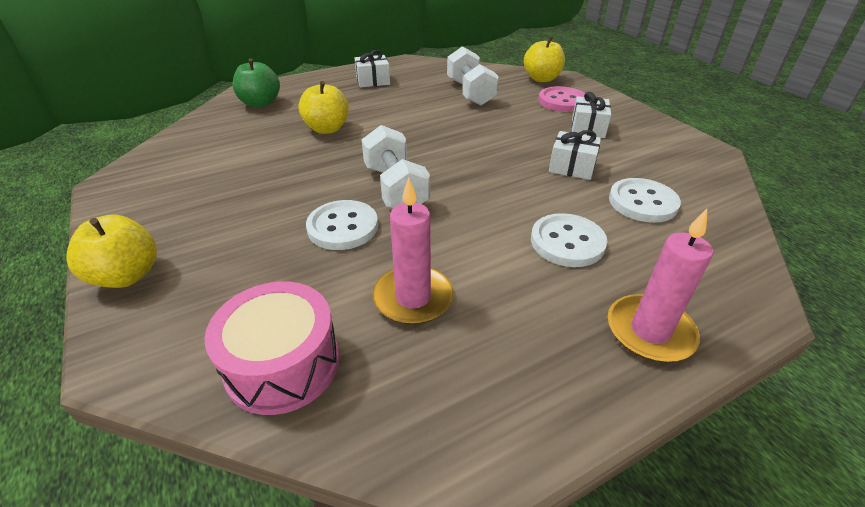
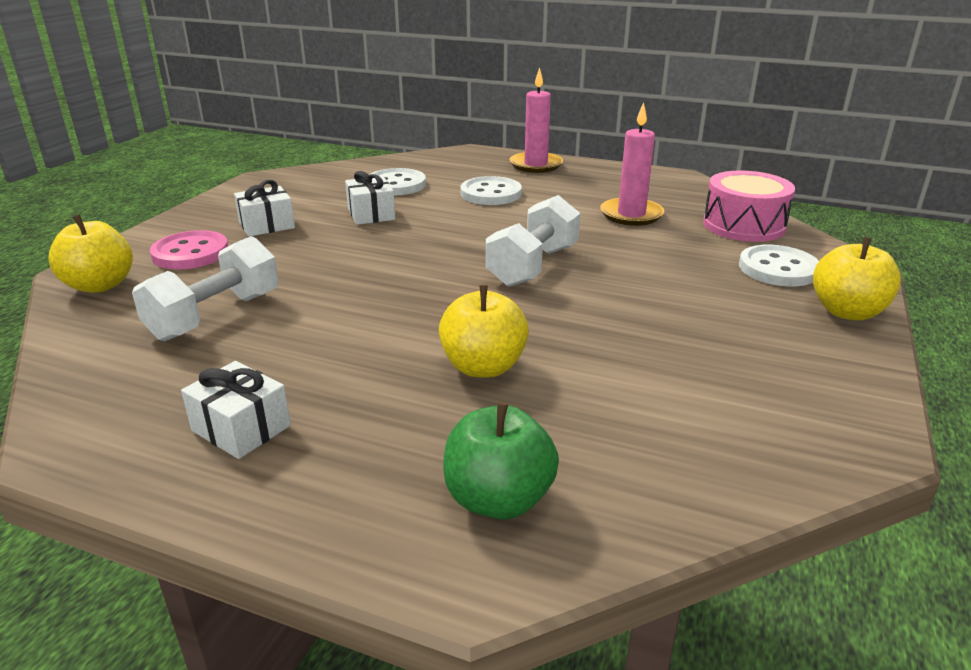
camera: 130 degrees left, 10 degrees down
(343, 227) = (623, 262): white button -> white button (778, 269)

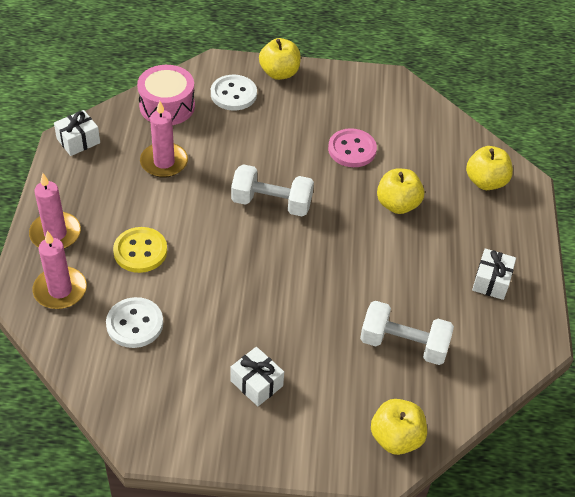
camera: 110 degrees left, 20 degrees up
(190, 253) = (325, 410): pink button -> pink button (352, 149)
(371, 214) = (210, 319): white gift -> white gift (78, 141)
(461, 163) = (60, 290): none -> pink candle
(491, 193) = (140, 251): white button -> yellow button
(498, 499) = (485, 182): green apple -> yellow apple

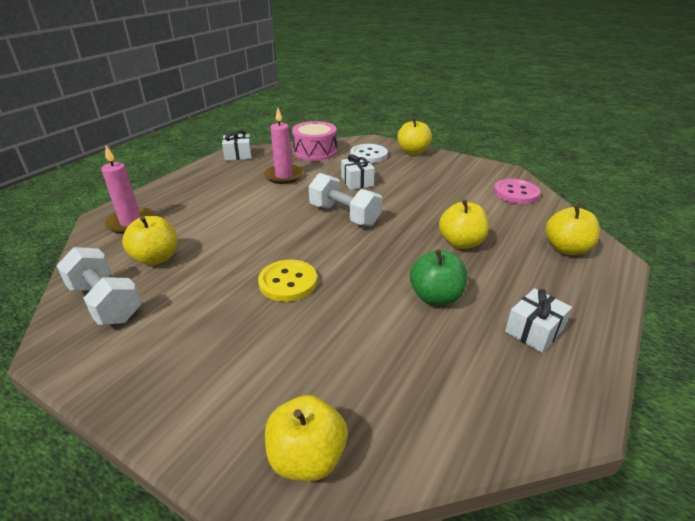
camera: 30 degrees right, 15 degrees down
(55, 234) = (167, 193): pink candle -> none
(135, 324) = (156, 258): white button -> yellow apple
(140, 251) = (213, 217): yellow button -> yellow button (288, 282)
(256, 383) = (207, 337): white gift -> white gift (357, 181)
(352, 149) = (441, 200): pink button -> pink button (516, 193)
(403, 344) = (389, 356): white dumbbell -> white dumbbell (106, 302)
(407, 275) = (435, 297): none -> green apple

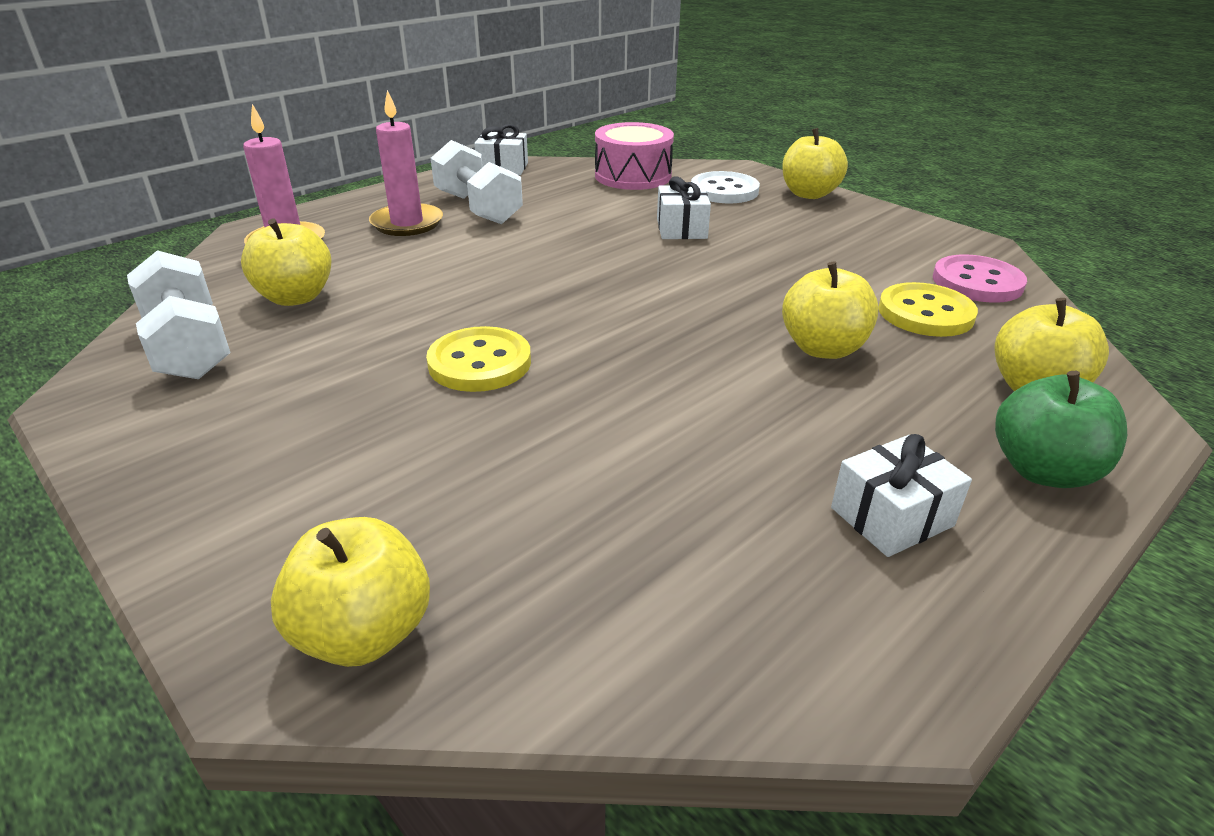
camera: 15 degrees right, 0 degrees up
(284, 176) = (560, 206): pink candle -> pink candle (407, 223)
(344, 215) = (631, 276): white dumbbell -> white dumbbell (478, 208)
(435, 297) = (727, 428): green apple -> green apple (1043, 470)
(500, 214) = (925, 313): none -> yellow button

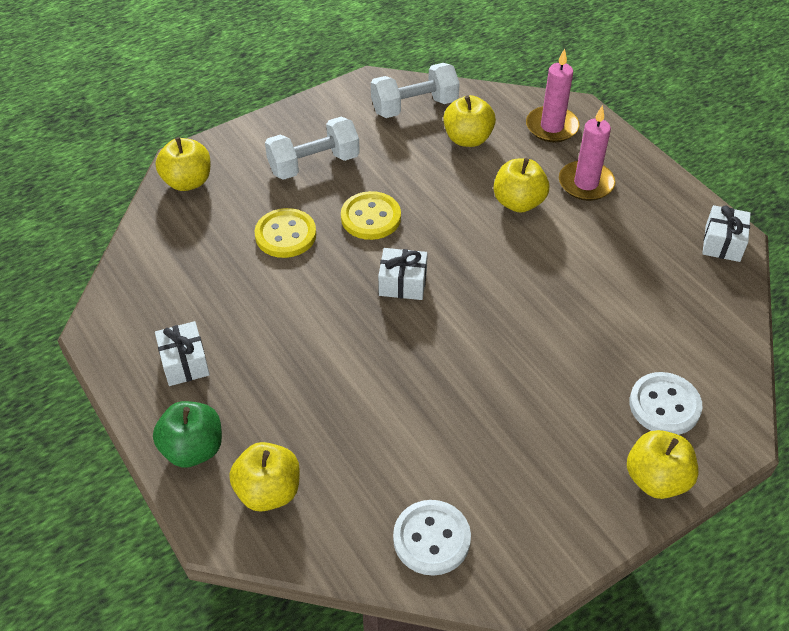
camera: 100 degrees right, 15 degrees up
(478, 208) = (617, 223): white dumbbell -> white dumbbell (314, 164)
(633, 176) = (705, 338): pink drum -> none
(681, 228) = (566, 351): white gift -> white gift (402, 283)
(823, 348) = (348, 387): yellow apple -> yellow apple (518, 202)
(925, 313) = (385, 472): yellow button -> yellow button (285, 235)
(977, 282) = (431, 539): pink button -> white button

